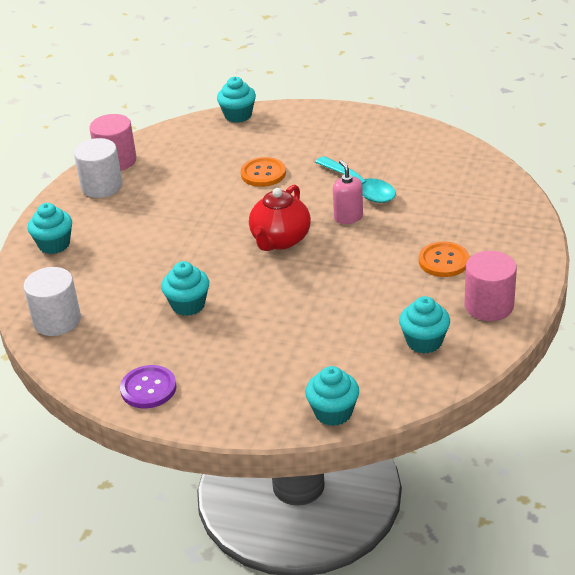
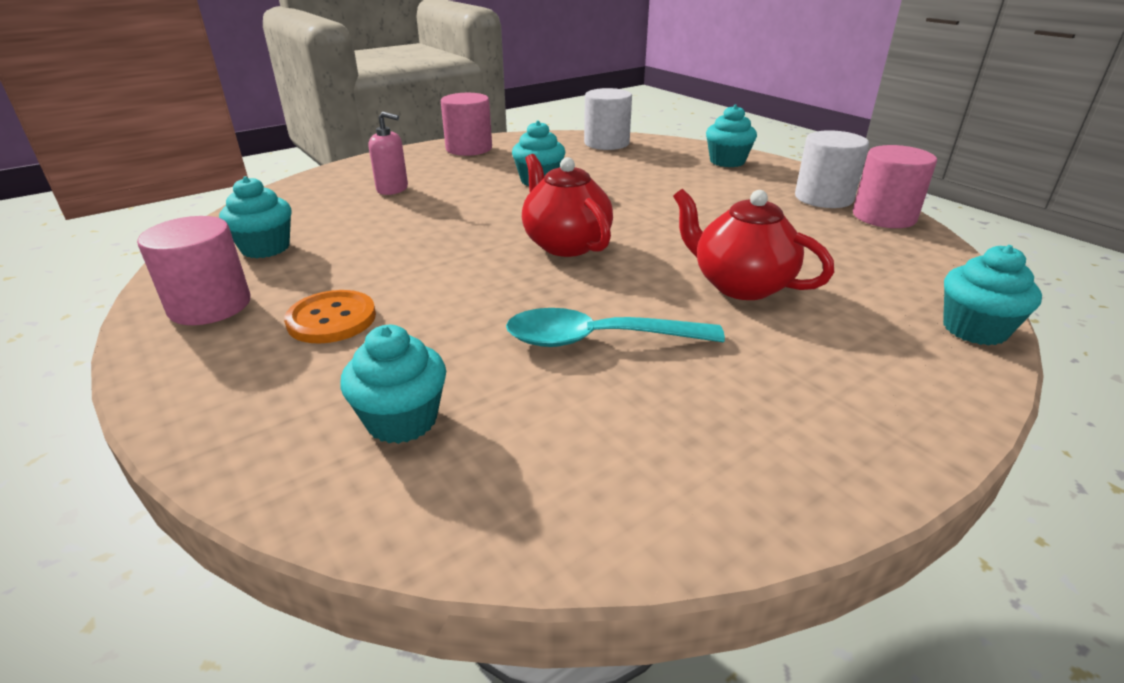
camera: 125 degrees right, 5 degrees down
(148, 388) = (469, 149): purple button -> pink cylinder
(263, 173) = (740, 285): orange button -> red teapot
(333, 412) = (301, 187): turquoise cupcake -> turquoise cupcake (402, 420)
(348, 217) = (539, 299): pink soap dispenser -> pink soap dispenser (392, 189)

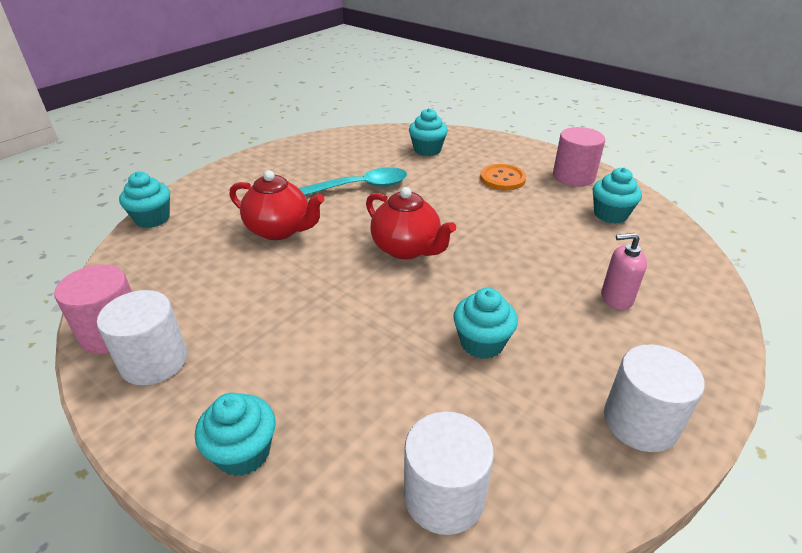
camera: 165 degrees right, 5 degrees up
(469, 149) = (640, 422): pink cylinder -> white cylinder

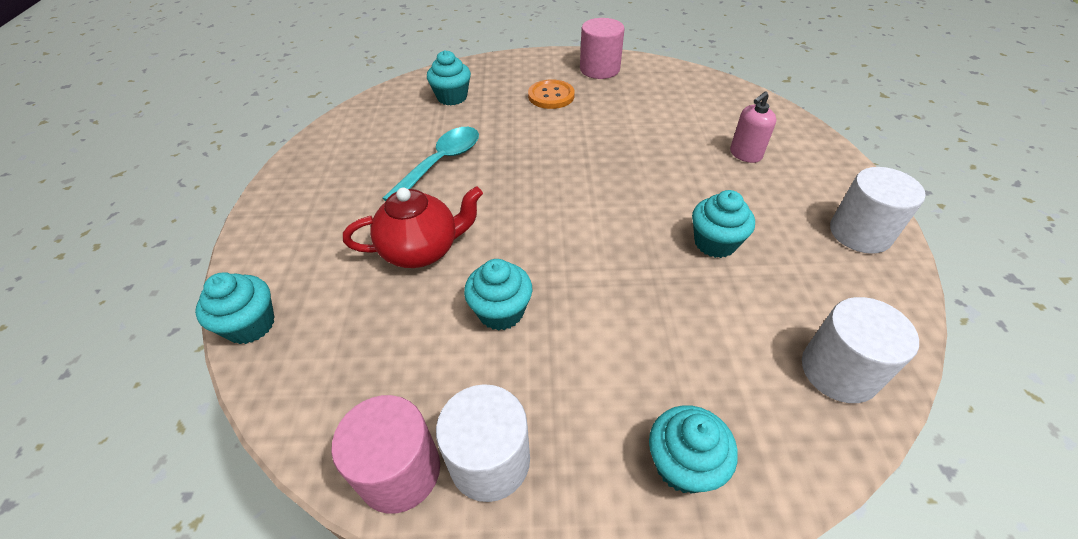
camera: 40 degrees left, 10 degrees up
(407, 249) = (561, 200): red teapot -> none
(610, 214) = (662, 89): turquoise cupcake -> turquoise cupcake (501, 312)

